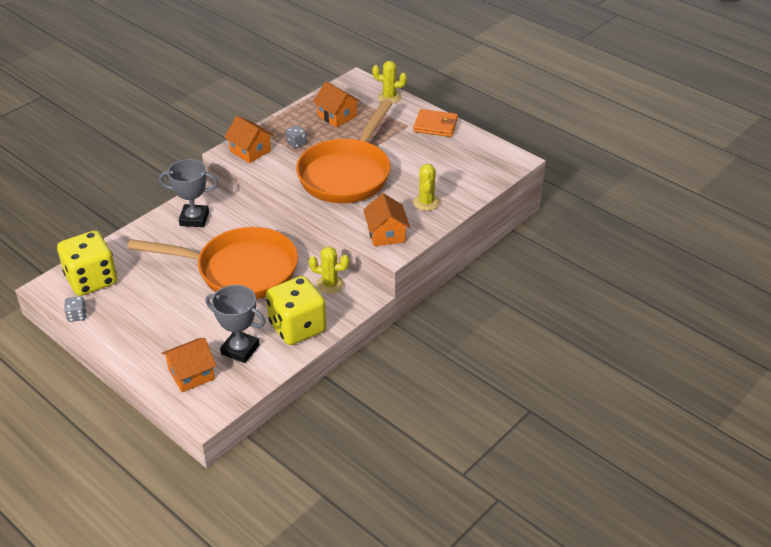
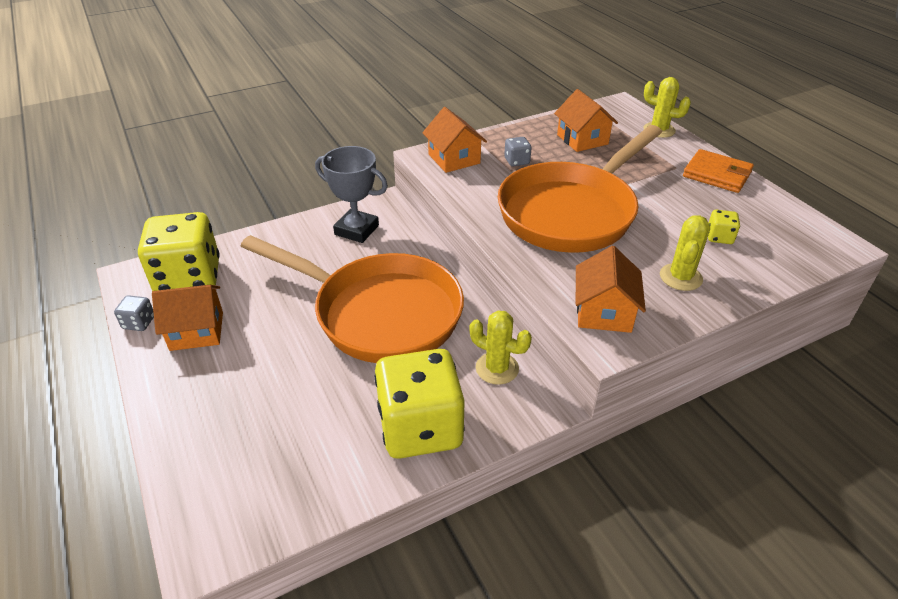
camera: 20 degrees right, 0 degrees up
(191, 374) = (226, 464): orange house -> orange house (197, 331)
(240, 349) = (318, 441): grey trophy -> none
(444, 171) = (719, 237): none -> yellow dice

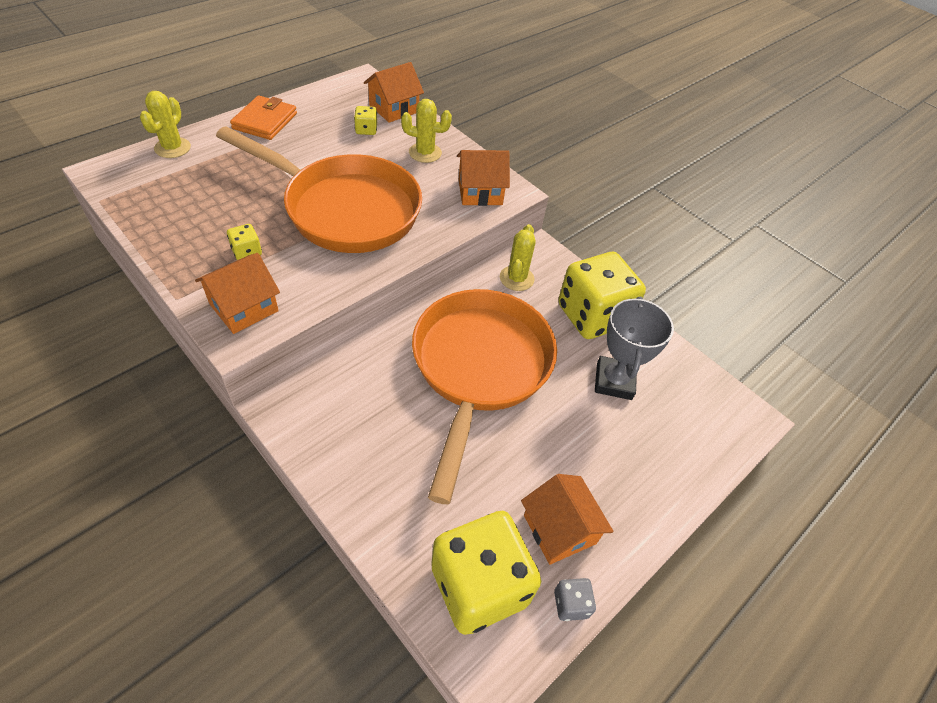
camera: 110 degrees left, 10 degrees up
(356, 230) = (343, 423): grey trophy -> grey trophy (614, 381)
(516, 161) = (247, 252): grey dice -> yellow dice
(582, 139) = (193, 202): orange house -> orange house (394, 109)

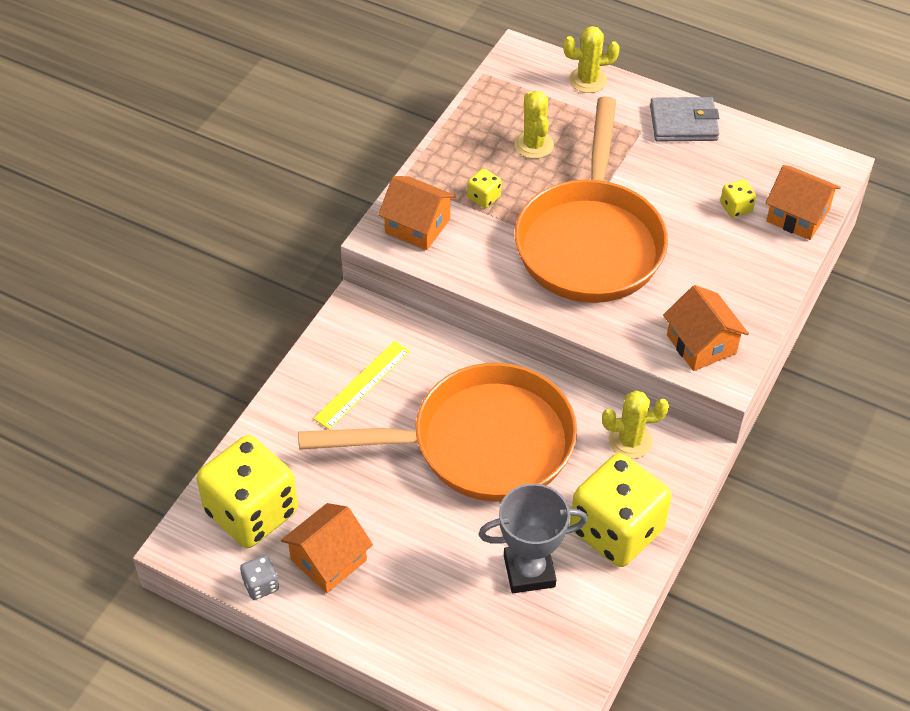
camera: 75 degrees right, 0 degrees up
(265, 121) = (683, 123): orange wallet -> grey wallet
(371, 432) = (362, 384): none -> yellow ruler
(425, 153) = (734, 273): yellow cactus -> yellow cactus (534, 145)

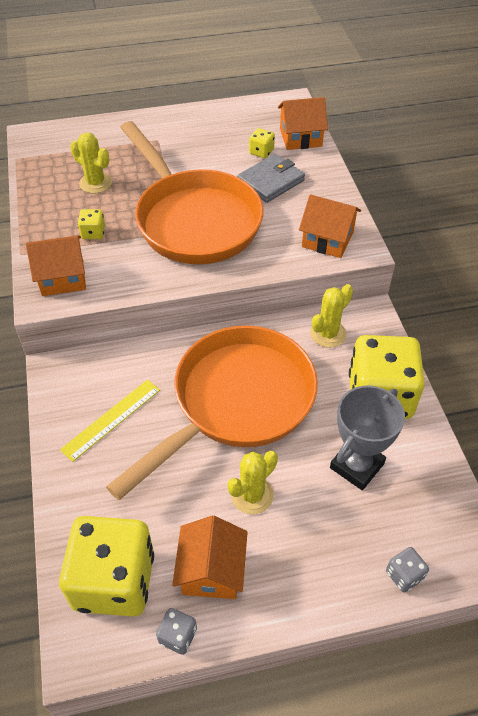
camera: 40 degrees left, 0 degrees up
(362, 384) = (111, 419): yellow ruler -> yellow ruler turned 45 degrees clockwise
(475, 680) = (404, 575): none -> grey dice
(588, 80) = (93, 129): yellow cactus -> yellow cactus (252, 495)
(683, 123) = (179, 123): grey wallet -> grey wallet (271, 181)

